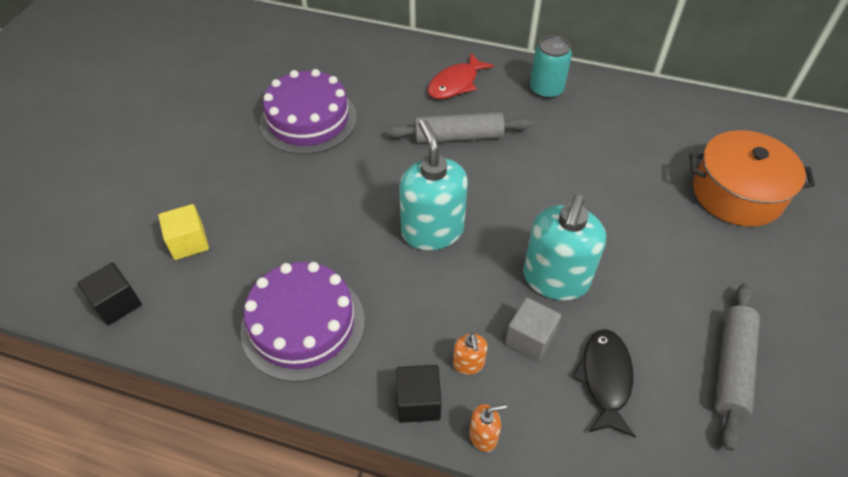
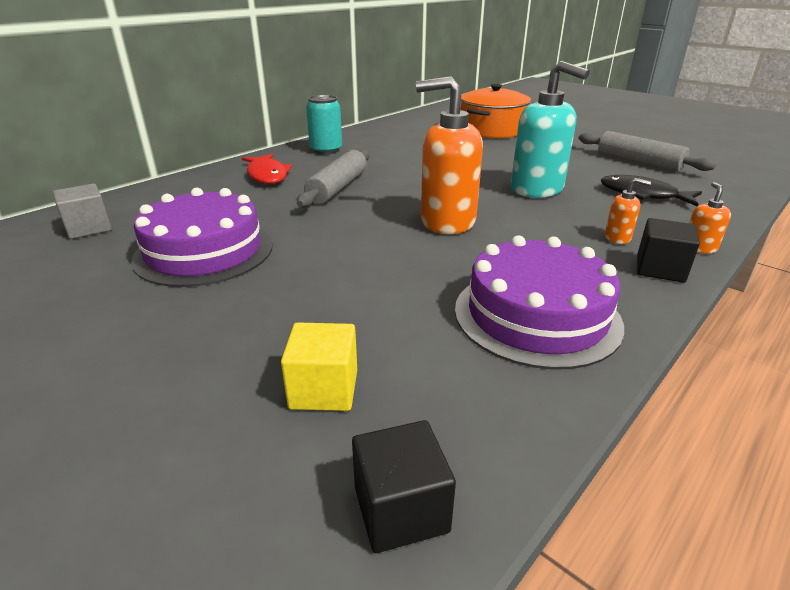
camera: 65 degrees left, 20 degrees down
(432, 230) = (447, 221): turquoise soap dispenser -> orange soap dispenser
(530, 339) = (596, 210): grey cube -> grey cube (88, 228)

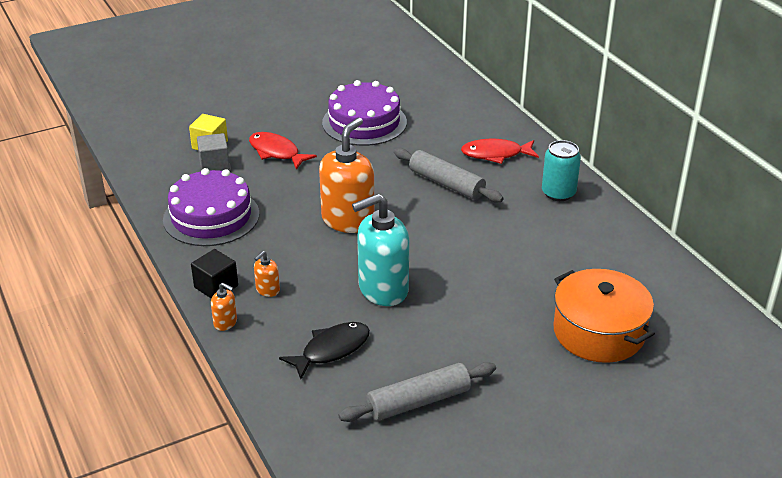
camera: 110 degrees right, 5 degrees up
(88, 228) = (425, 86): grey cube -> grey cube (214, 165)
(318, 304) = (276, 152): none -> red fish
(401, 509) = (140, 151): black cube -> none

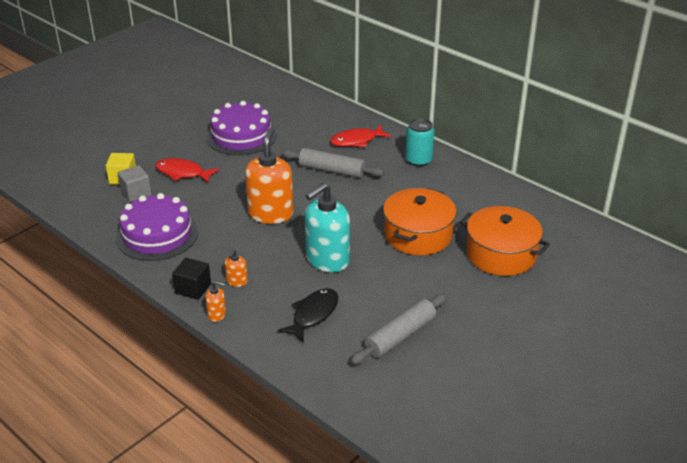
camera: 20 degrees left, 0 degrees up
(507, 284) = (418, 235): none -> orange pot

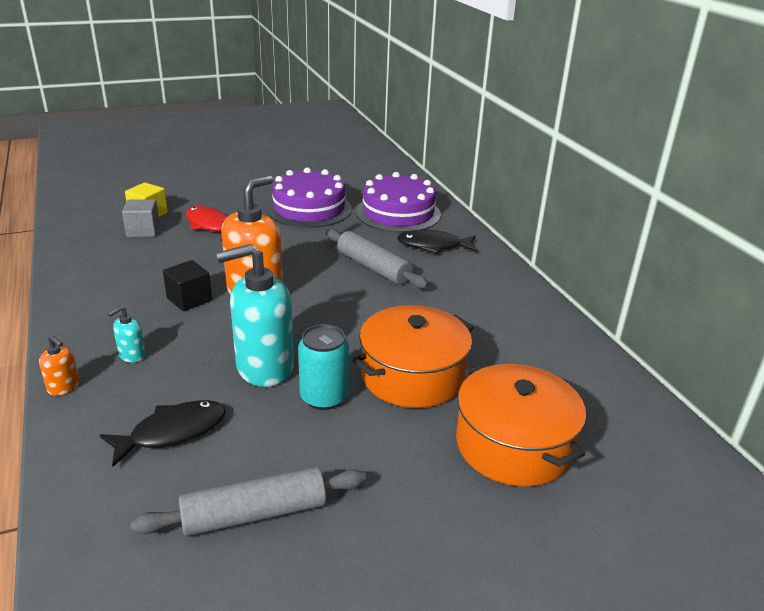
camera: 25 degrees right, 5 degrees down
(157, 235) = (112, 276): purple cake -> purple cake (398, 213)
(193, 288) = (76, 346): black cube -> black cube (189, 299)
(237, 281) = (132, 355): orange soap dispenser -> turquoise soap dispenser
(356, 141) = (433, 246): red fish -> black fish
(418, 160) = (492, 287): turquoise can -> turquoise can (324, 397)

